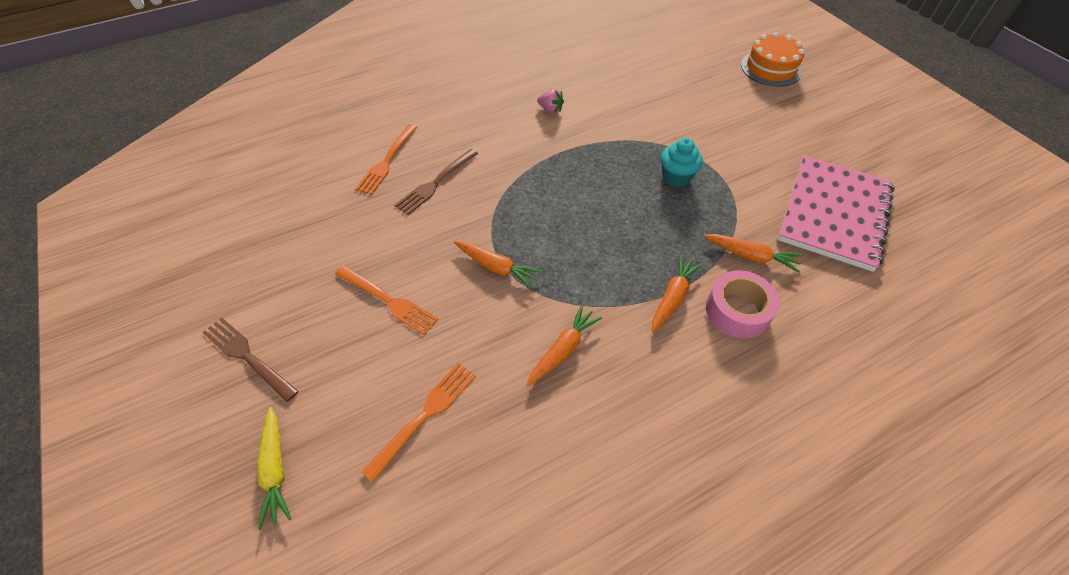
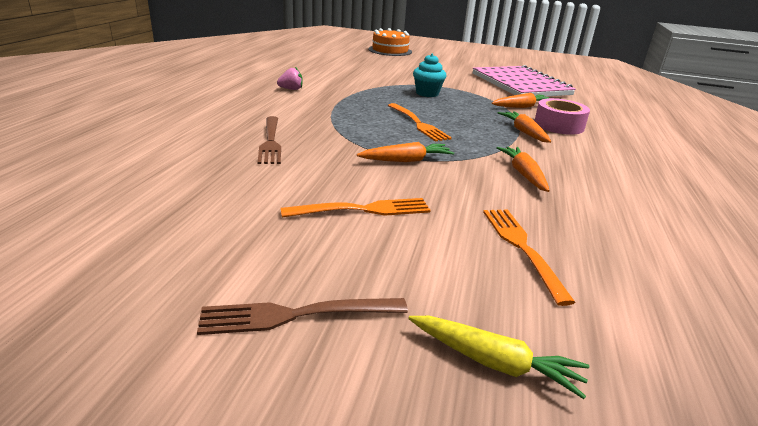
camera: 50 degrees left, 25 degrees down
(387, 161) = (197, 145): orange fork -> orange fork (418, 123)

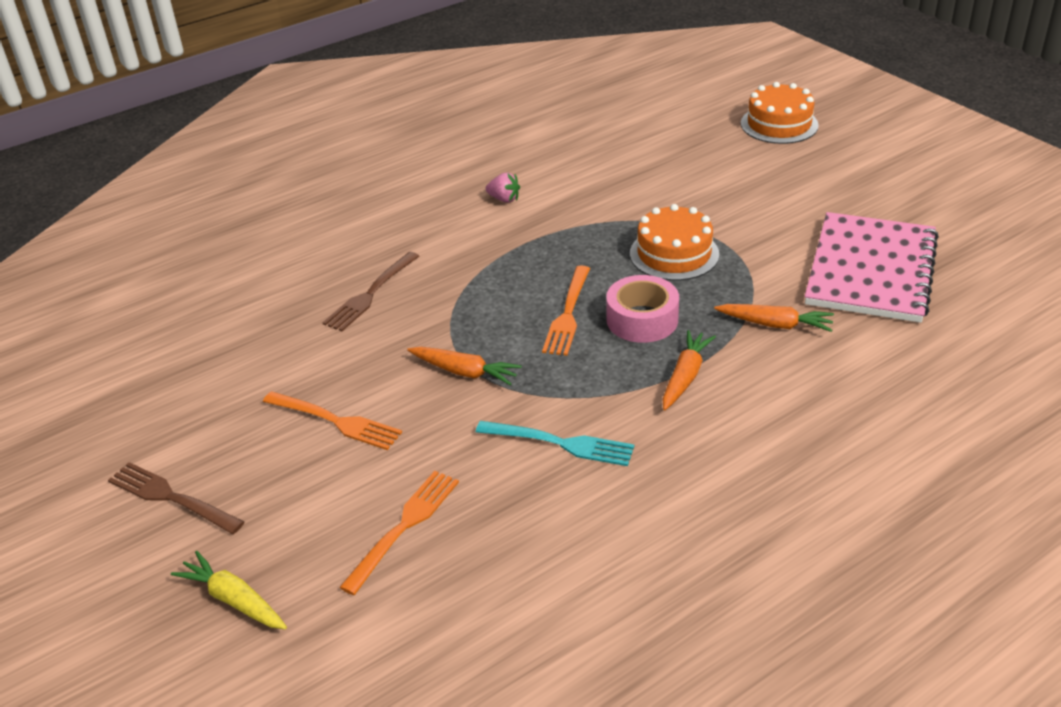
camera: 45 degrees right, 10 degrees up
(427, 93) = (674, 254): turquoise cupcake -> orange cake
(494, 362) = (234, 600): yellow carrot -> yellow carrot turned 150 degrees clockwise
(523, 174) = (560, 443): orange carrot -> turquoise fork
(559, 125) = (764, 380): pink tape -> pink tape (642, 319)

